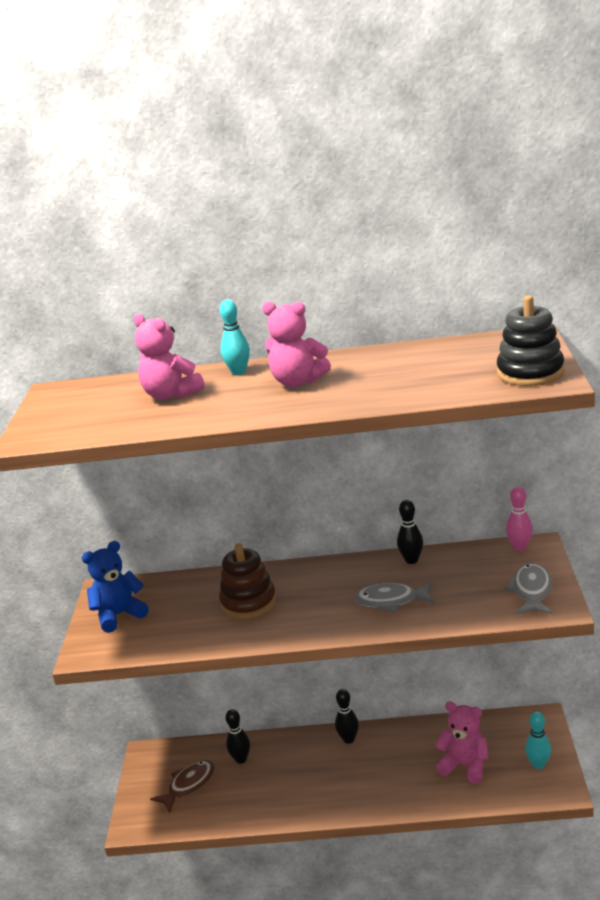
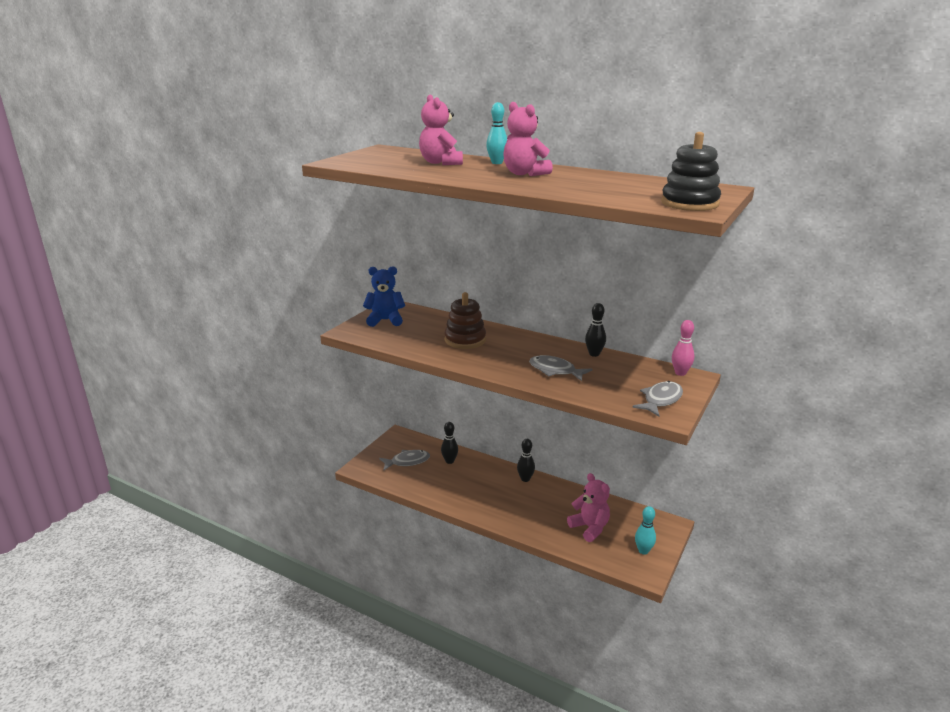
camera: 25 degrees right, 0 degrees up
(189, 785) = (407, 461): brown fish -> grey fish

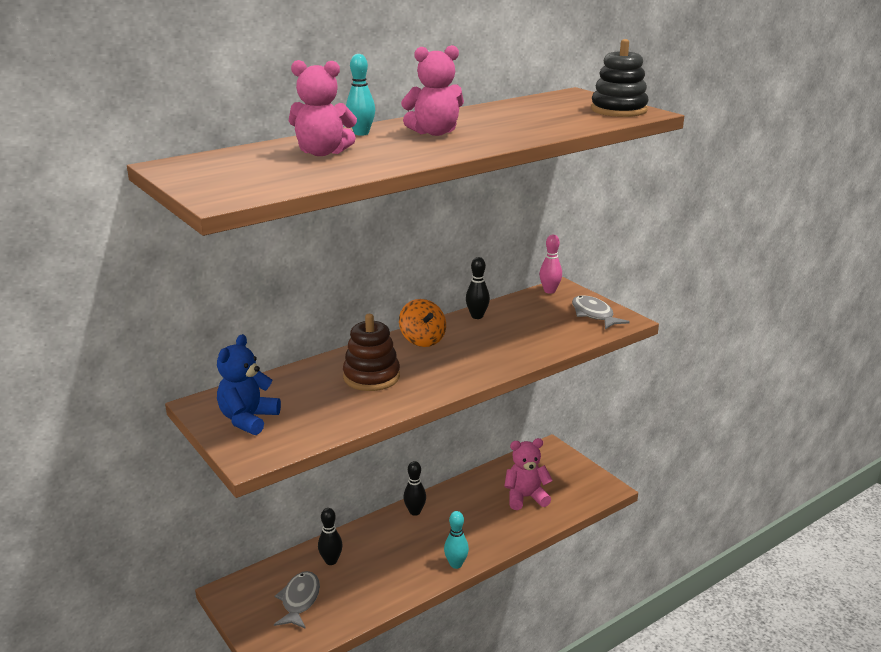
camera: 65 degrees left, 0 degrees up
(533, 344) = (422, 340): none -> orange spinning top
(555, 371) = (497, 345): grey fish -> none
(643, 551) = (577, 478): turquoise bowling pin -> turquoise bowling pin (456, 564)

